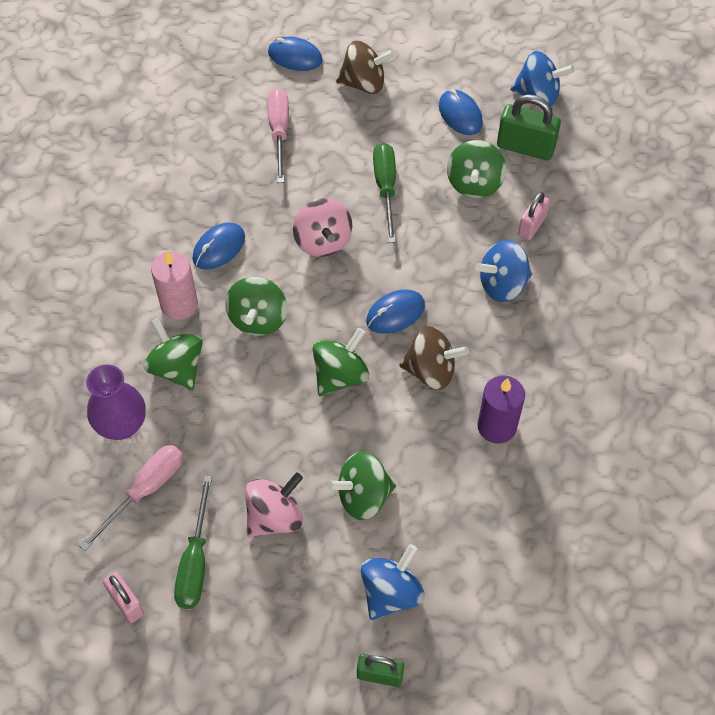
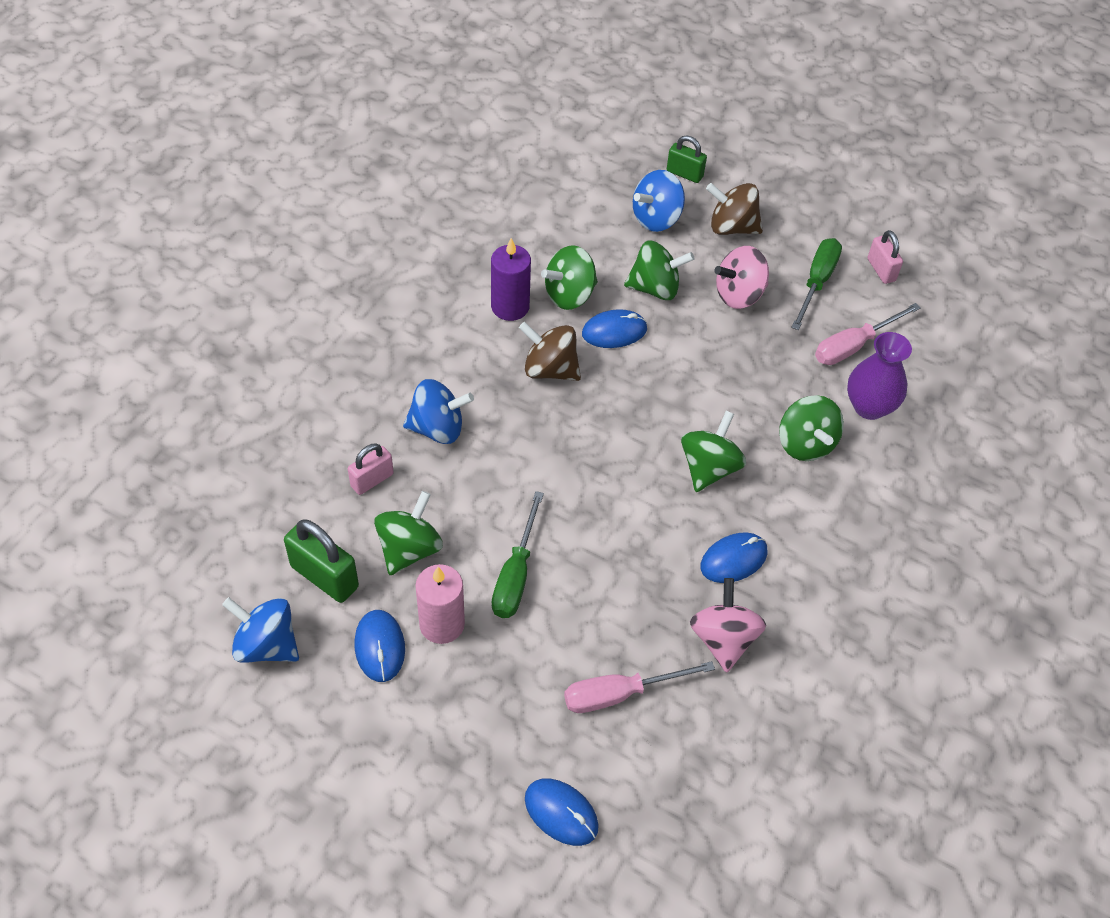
camera: 165 degrees left, 5 degrees down
(179, 304) = (791, 508): pink candle -> pink candle (442, 624)
(279, 132) = (620, 694): pink screwdriver -> pink screwdriver turned 60 degrees clockwise
(323, 241) = (612, 532): pink spinning top -> pink spinning top (723, 639)
(340, 375) = (641, 390): green spinning top -> green spinning top (569, 295)
(364, 83) = (482, 735): brown spinning top -> brown spinning top (732, 227)
(395, 313) = (563, 432): blue mouse -> blue mouse (614, 331)

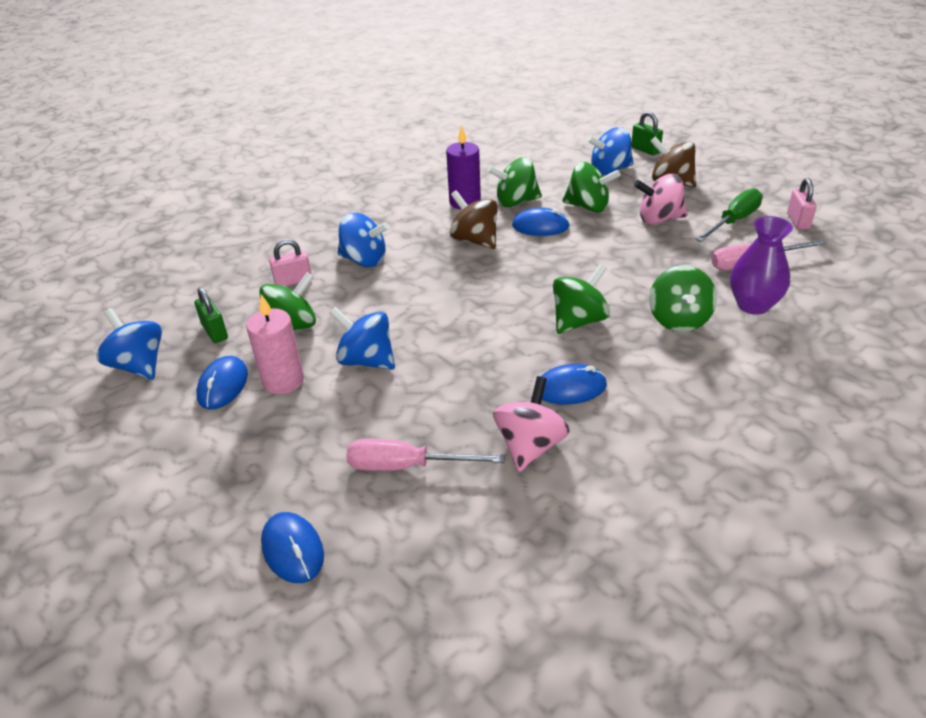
camera: 25 degrees right, 15 degrees down
(324, 576) = (215, 332): green padlock -> green padlock, size x0.63
(515, 574) = (366, 360): green screwdriver -> blue spinning top

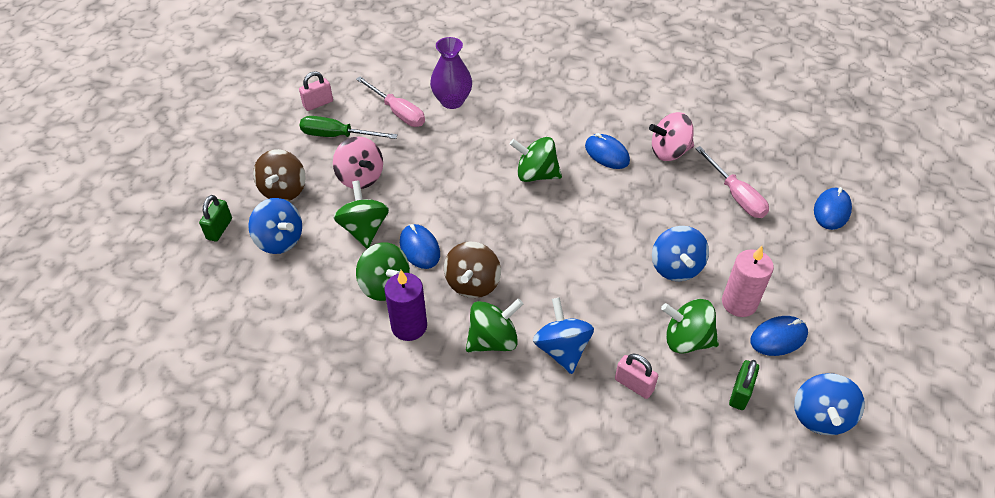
camera: 125 degrees left, 10 degrees up
(678, 320) = (496, 129): green spinning top -> green spinning top (493, 340)

